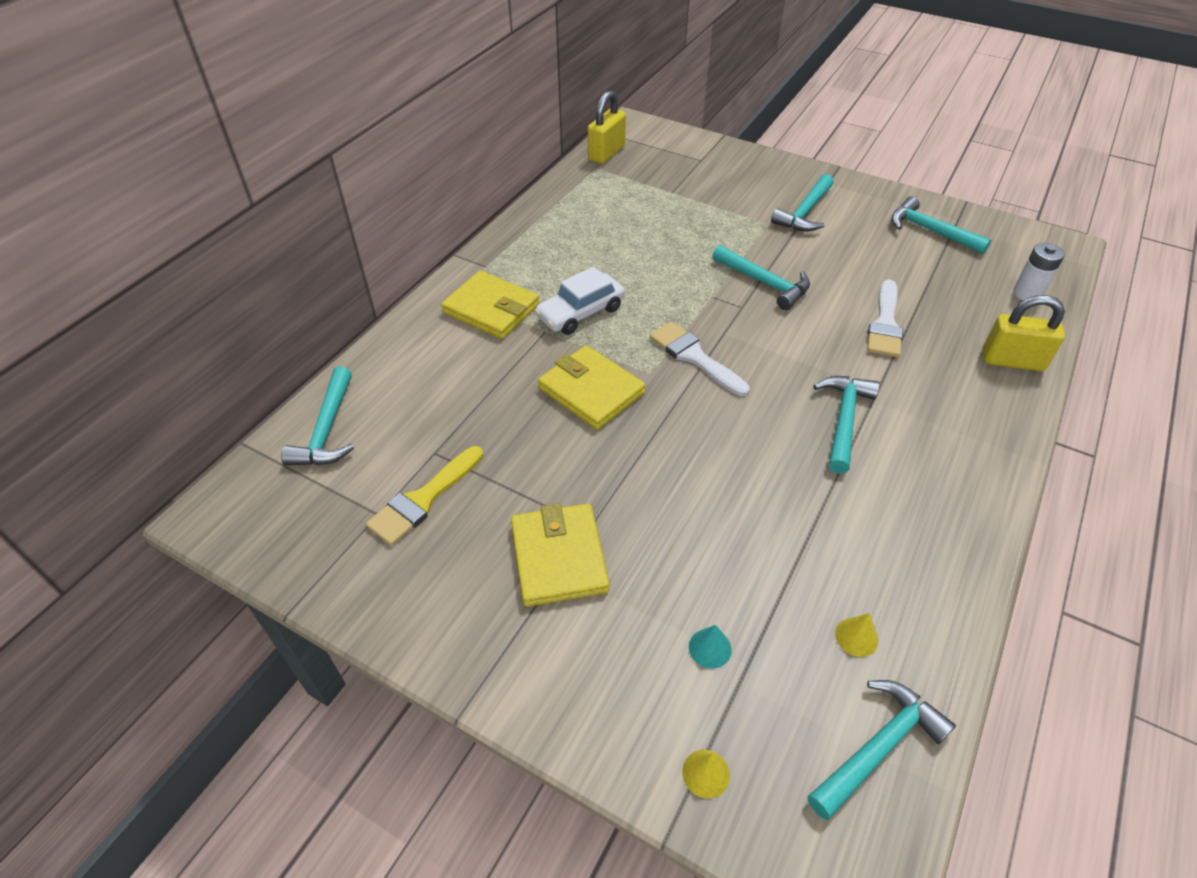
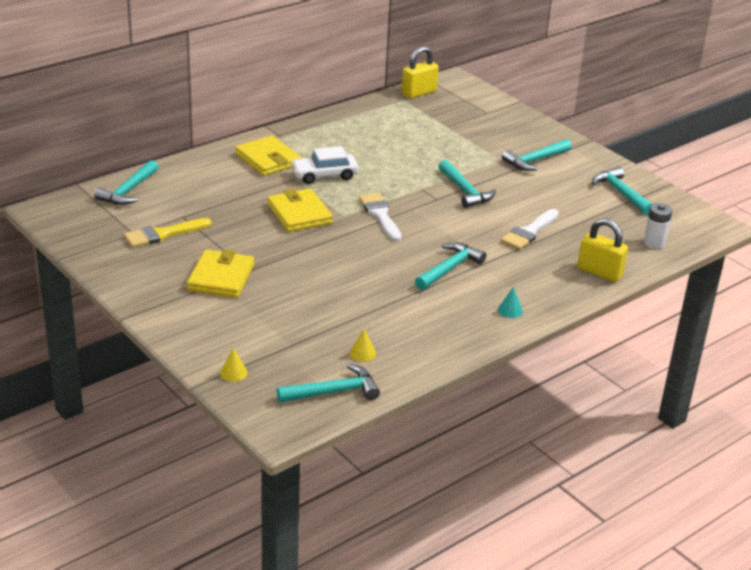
camera: 20 degrees right, 15 degrees down
(710, 648) = (275, 333): turquoise cone -> turquoise cone (510, 310)

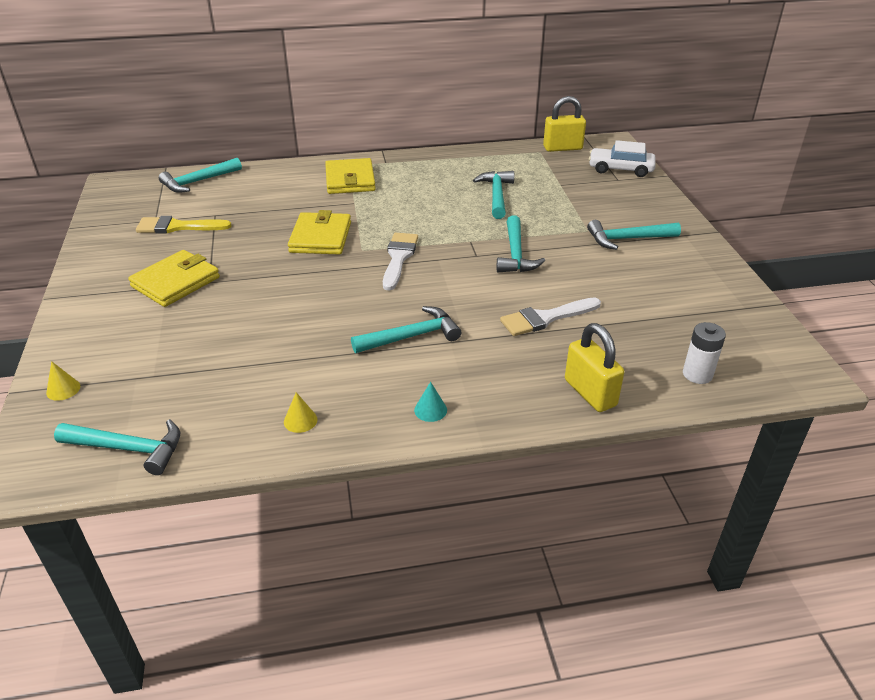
camera: 30 degrees right, 5 degrees up
(324, 175) = (386, 206): white car -> white car (620, 169)
(362, 353) = (211, 410): yellow cone -> yellow cone (300, 420)
(621, 193) = (703, 299): turquoise hammer -> turquoise hammer (496, 195)

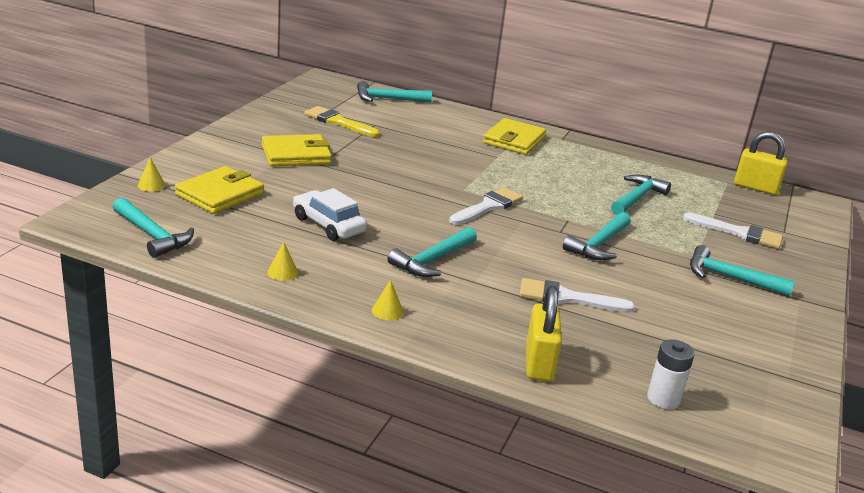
camera: 30 degrees right, 10 degrees down
(320, 237) = (440, 169): yellow wallet -> yellow wallet (220, 194)
(412, 336) = (432, 260): turquoise hammer -> turquoise hammer turned 120 degrees clockwise
(430, 410) = (387, 311): turquoise cone -> yellow cone
(593, 195) = (739, 233): none -> white brush
(620, 169) = (798, 225): white car -> white car (328, 225)

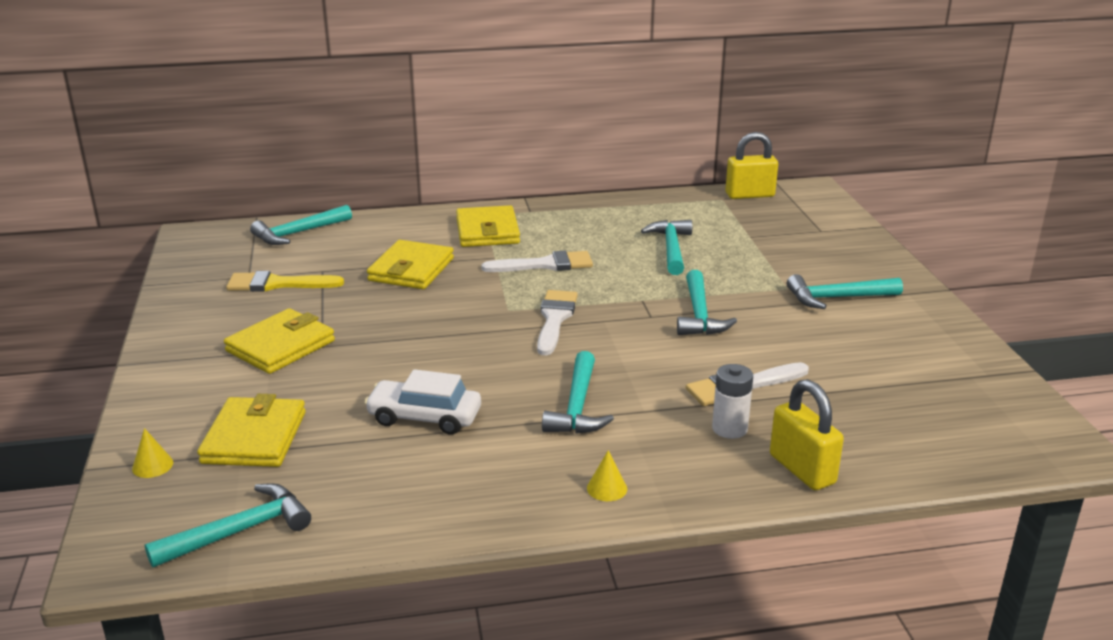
camera: 30 degrees left, 0 degrees up
(152, 235) = (239, 531): turquoise hammer -> turquoise hammer turned 45 degrees counterclockwise
(282, 272) = (447, 500): yellow cone -> none
(431, 144) = (411, 269): none -> yellow wallet
(663, 399) = (933, 449): white battery -> white battery (729, 429)
(739, 233) = (791, 248): white brush -> white brush (545, 265)

